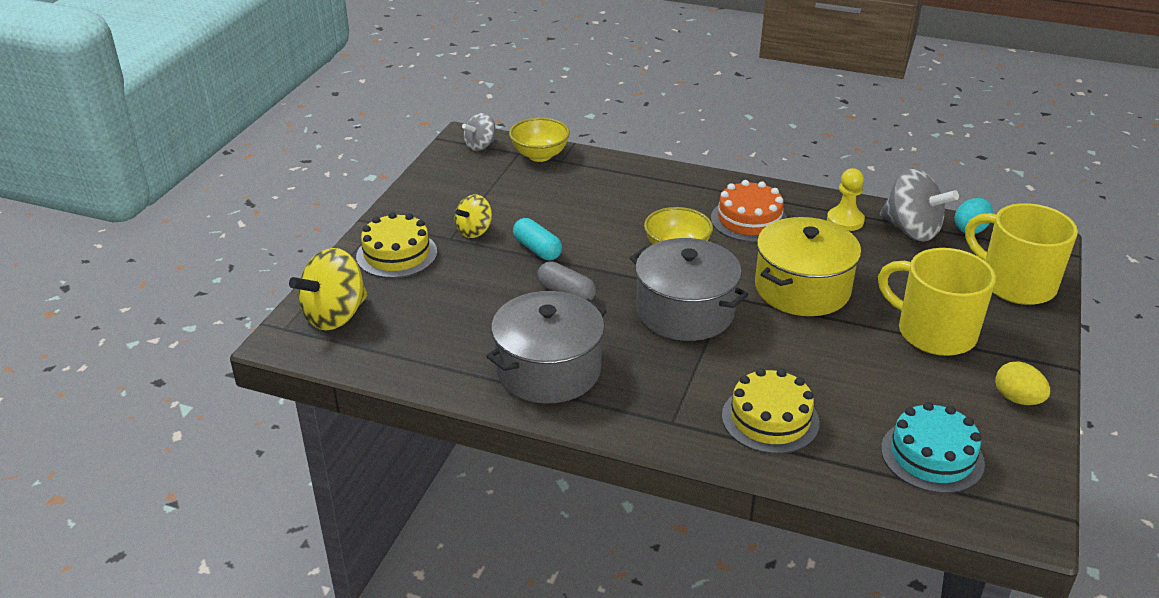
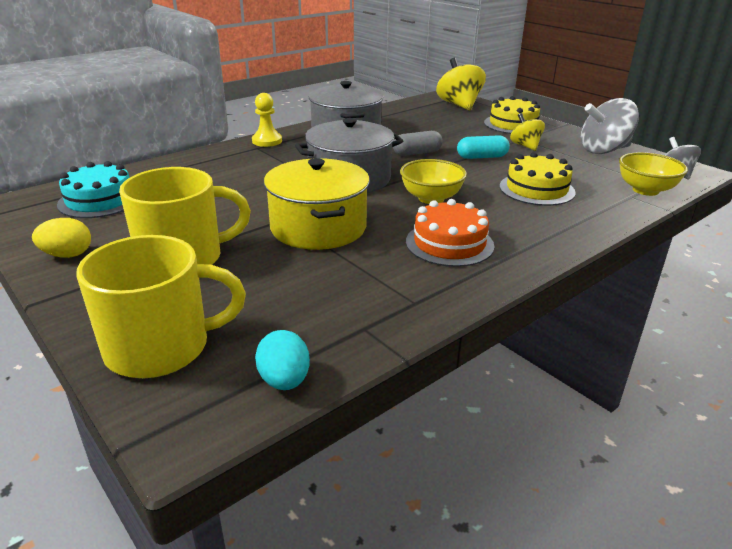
camera: 120 degrees right, 5 degrees down
(770, 419) = (214, 169): yellow cake -> yellow cake (536, 189)
(845, 220) = (397, 296): yellow pawn -> yellow pawn (267, 141)
(911, 230) = (333, 331): grey spinning top -> grey spinning top (603, 150)

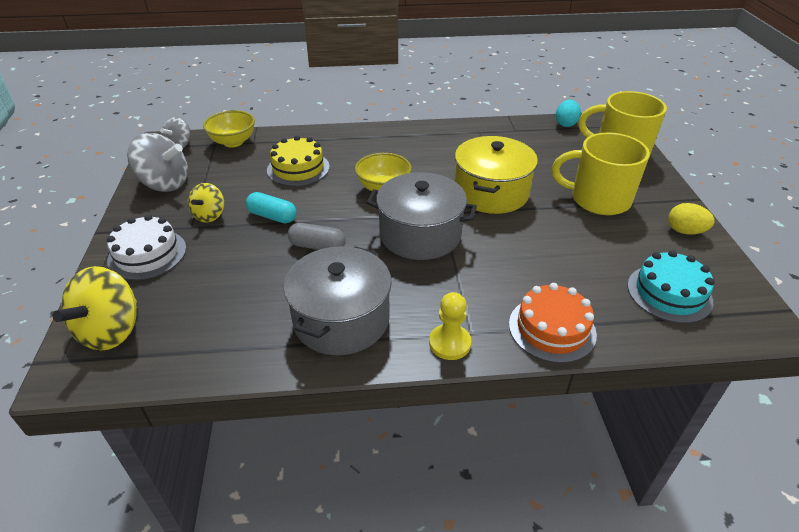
camera: 145 degrees left, 10 degrees up
(449, 243) = (420, 152): orange cake -> orange cake (552, 329)
(513, 124) = (147, 254): yellow cake -> white cake

